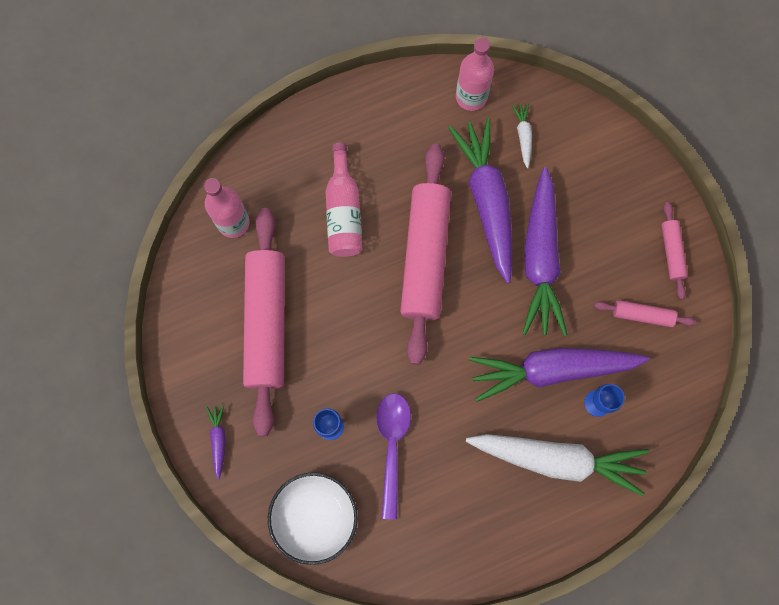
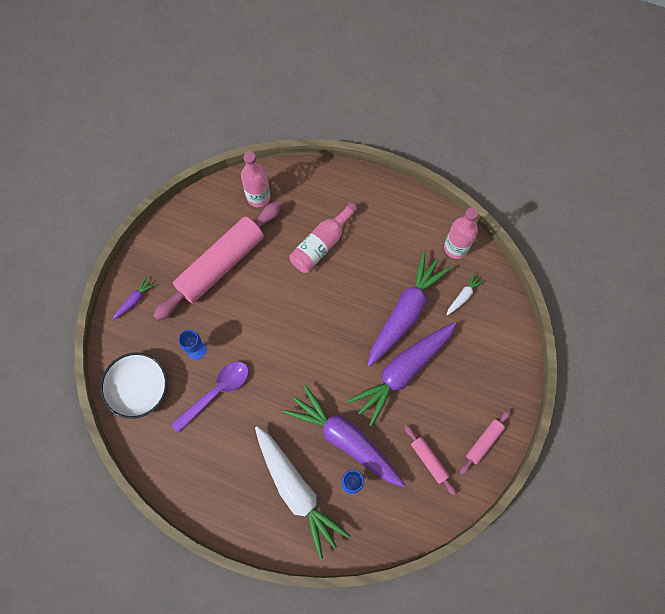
camera: 45 degrees right, 5 degrees down
(425, 256) = (340, 309): pink rolling pin -> none

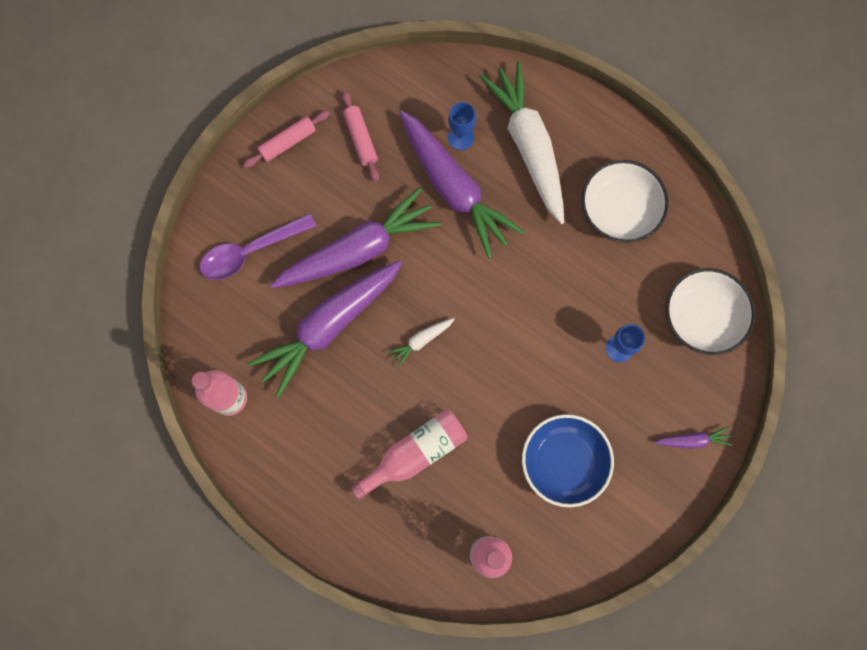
camera: 165 degrees left, 5 degrees up
(135, 300) = (693, 440): purple carrot -> purple carrot turned 150 degrees counterclockwise
(214, 456) = (619, 209): none -> white bowl
(216, 392) = (603, 285): purple spoon -> purple spoon (250, 251)
(221, 264) = (564, 462): pink rolling pin -> blue bowl
(463, 296) = (244, 327): white carrot -> white carrot (421, 341)

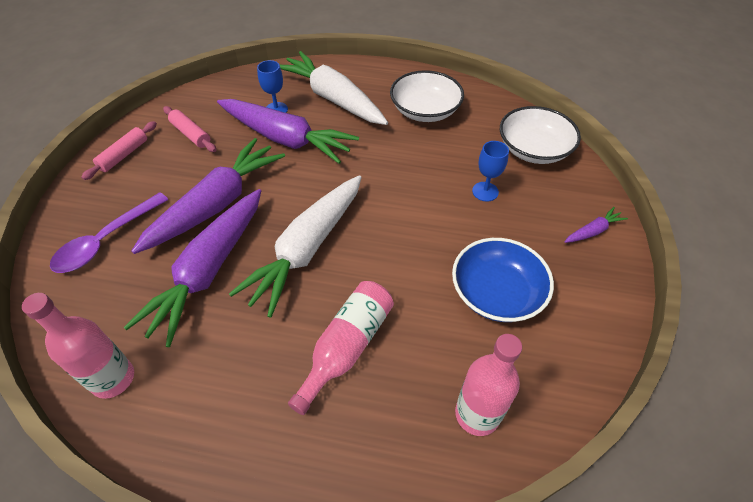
camera: 25 degrees left, 25 degrees down
(421, 341) = (307, 249): white carrot -> white carrot, size x2.42

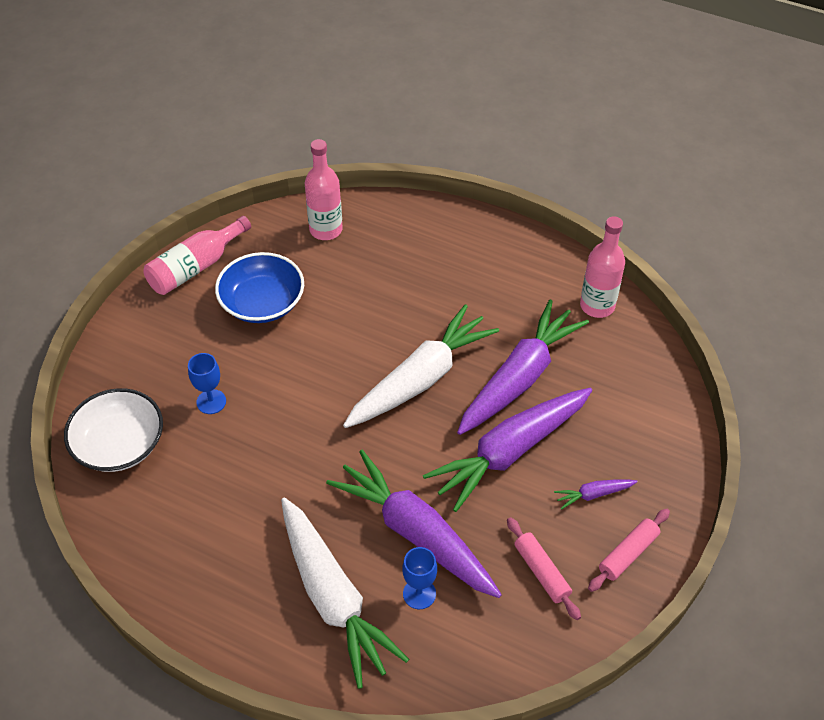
camera: 165 degrees left, 0 degrees up
(106, 240) = (626, 433): purple spoon -> none
(347, 347) = (406, 289): pink bottle -> pink bottle (195, 267)
(425, 110) = (215, 541): white bowl -> none
(593, 231) = (134, 336): purple carrot -> purple carrot (593, 494)

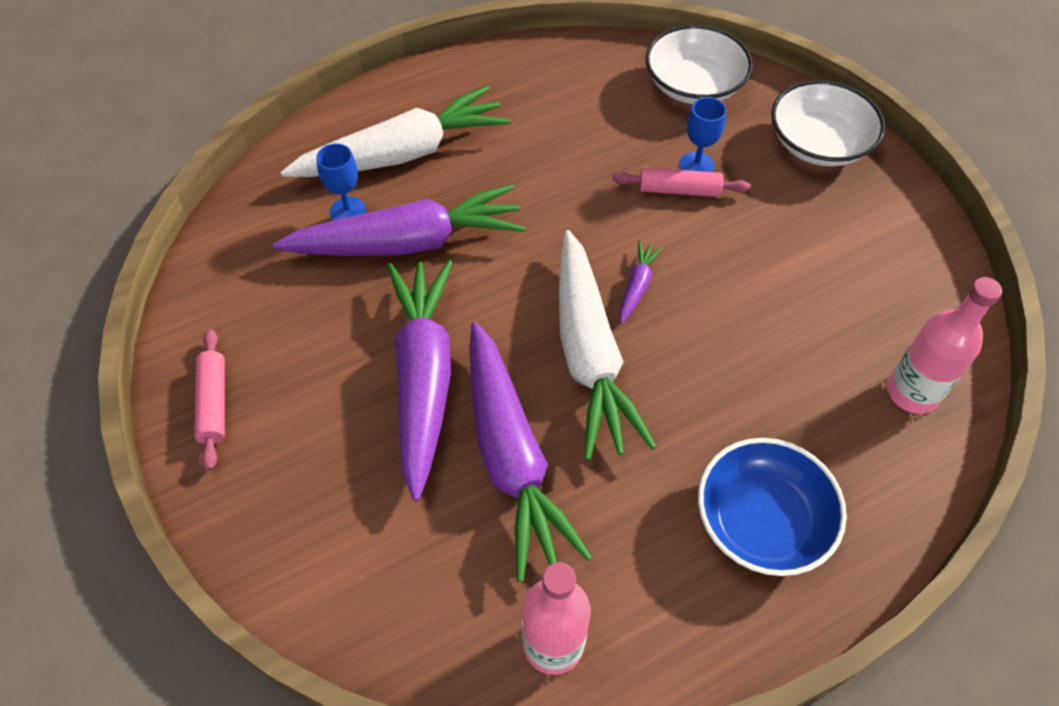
camera: 125 degrees right, 5 degrees up
(139, 343) = (819, 143): none -> white bowl
(195, 267) = (914, 233): pink bottle -> none
(262, 302) = (815, 267): blue bowl -> blue bowl (762, 520)
(333, 598) = (403, 153): white carrot -> white carrot turned 150 degrees clockwise
(541, 572) = (273, 315): pink rolling pin -> pink rolling pin (679, 190)
(593, 494) = (303, 421): purple carrot -> purple carrot (637, 286)

